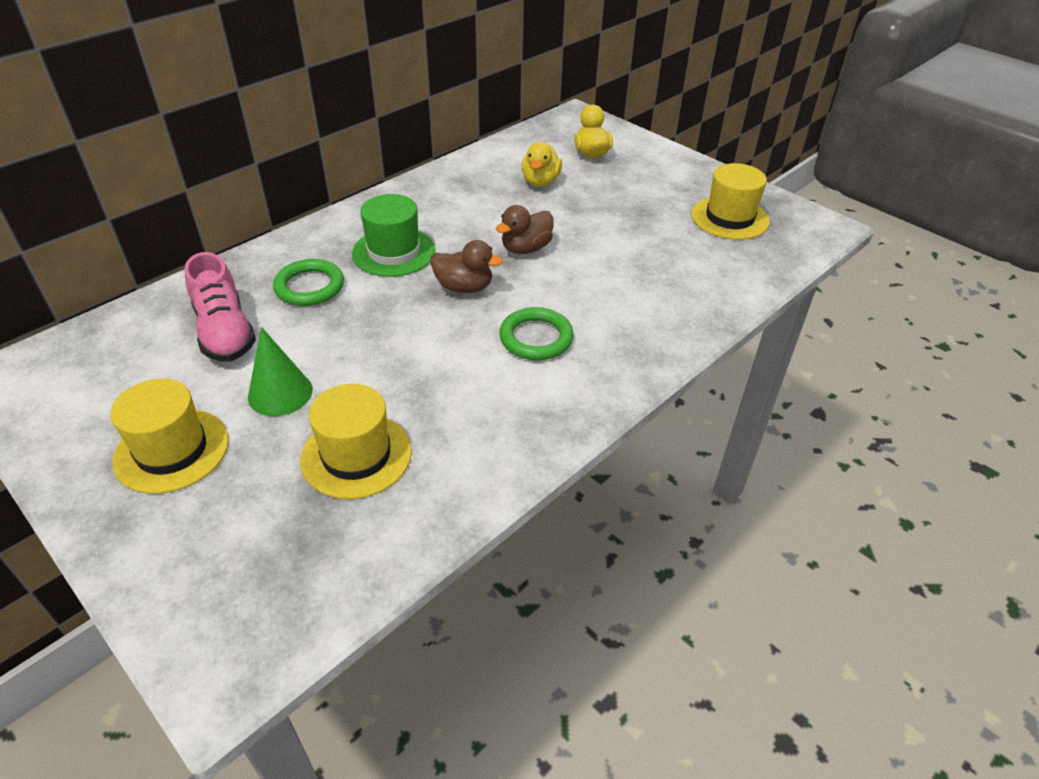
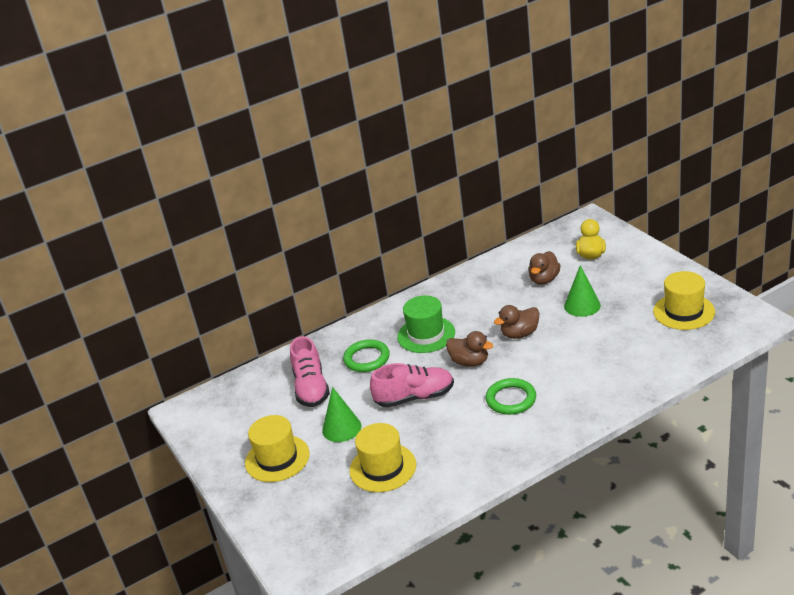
camera: 20 degrees right, 10 degrees down
(391, 340) = (415, 397): none -> pink shoe
(540, 182) = (544, 279): yellow duck -> brown duck
(599, 212) = (582, 305): none -> green cone

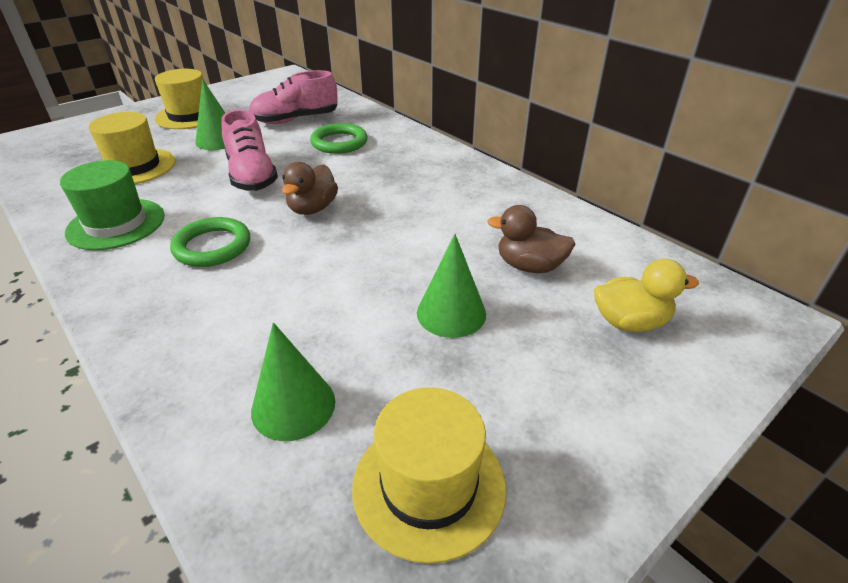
camera: 75 degrees right, 5 degrees up
(426, 335) = (381, 174): green hat -> green hat (116, 224)
(520, 334) = (372, 247): brown duck -> none
(645, 349) = (293, 406): none -> green cone

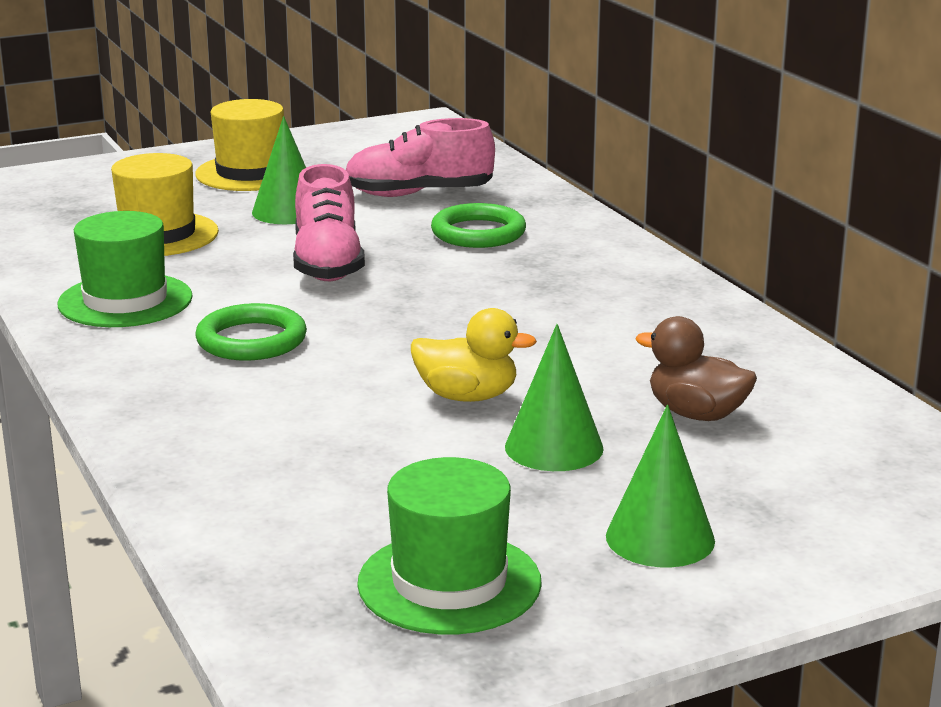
camera: 15 degrees right, 15 degrees down
(293, 406) = (315, 501): green cone -> green cone (660, 538)
(312, 209) = (405, 313): brown duck -> none
(429, 485) = (449, 583): yellow hat -> green hat
(630, 322) = (803, 488): yellow duck -> yellow duck (467, 396)

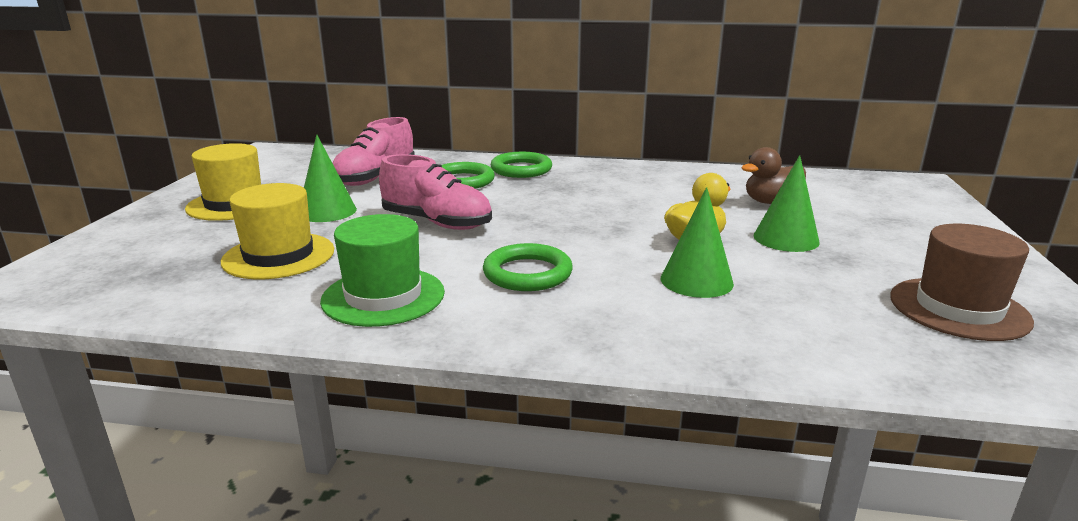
camera: 55 degrees left, 0 degrees up
(449, 583) = (958, 308): green hat -> brown hat
(575, 246) = (521, 169): none -> green ring
(660, 538) = (918, 246): green cone -> green cone (696, 281)

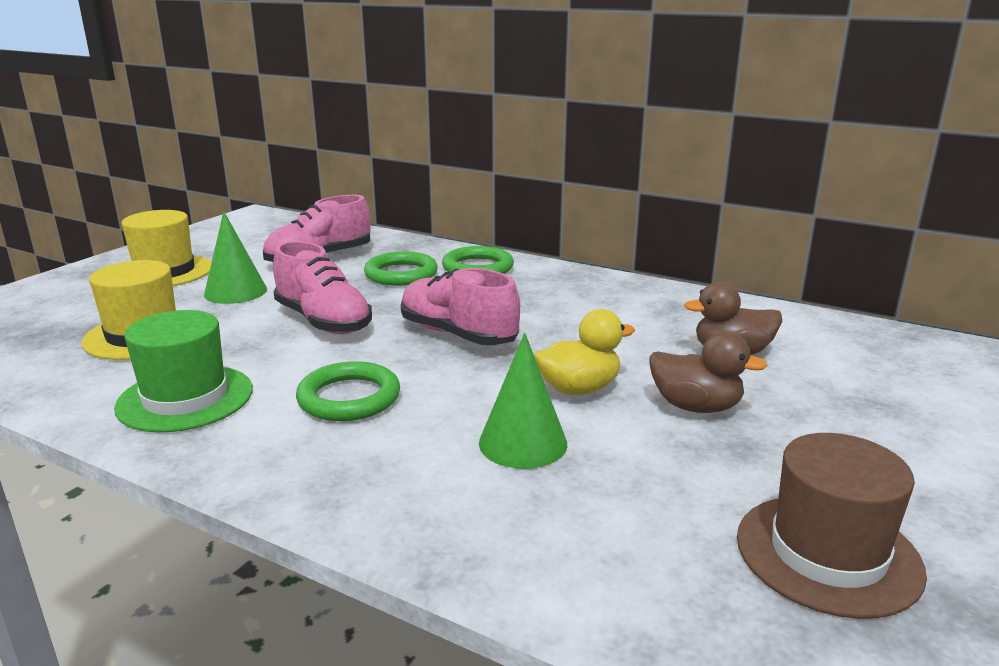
camera: 20 degrees right, 0 degrees up
(561, 217) = (458, 334): none -> pink shoe
(786, 239) = (696, 407): green cone -> brown duck

